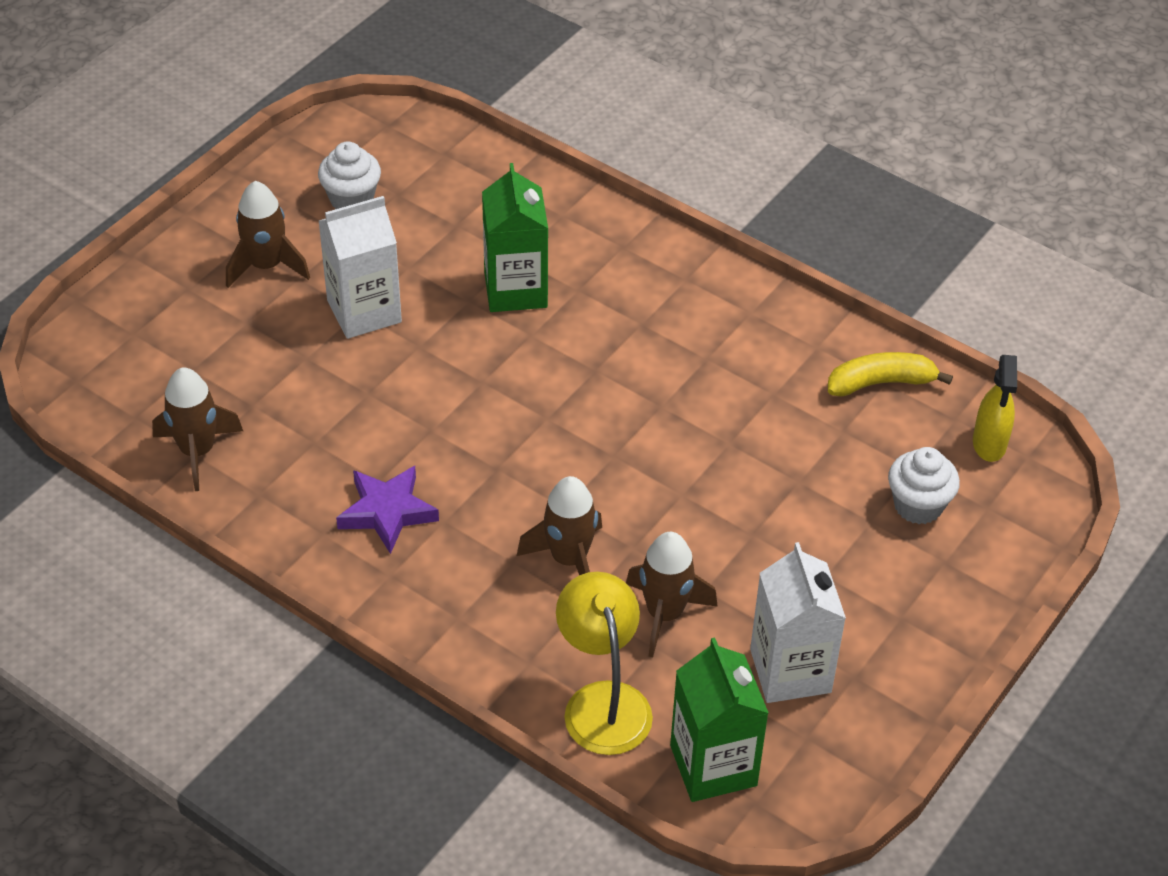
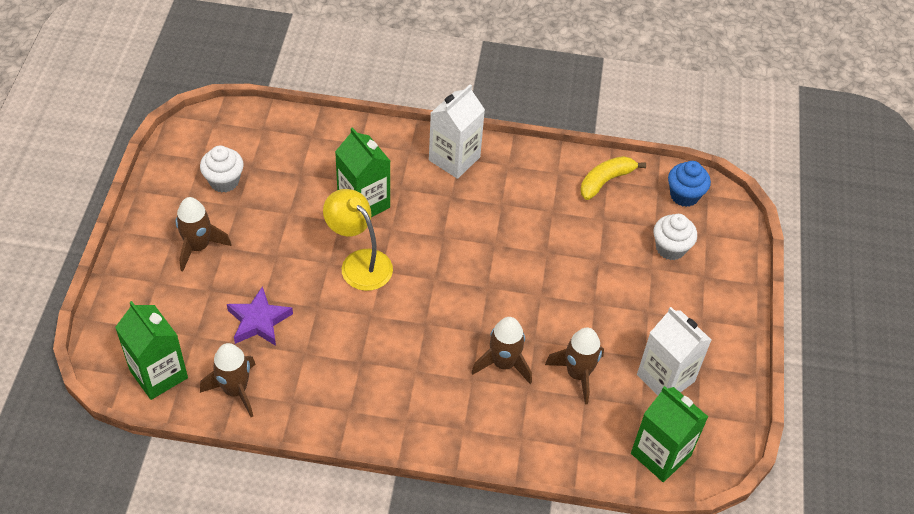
camera: 30 degrees left, 5 degrees up
(118, 396) = (158, 374): none -> green carton
(364, 311) = (280, 253): white carton -> white carton (454, 159)
(387, 512) = (379, 380): purple star -> purple star (259, 321)
(603, 702) = (577, 444): yellow lamp -> yellow lamp (359, 262)
(989, 444) = (684, 195): yellow spray bottle -> blue cupcake

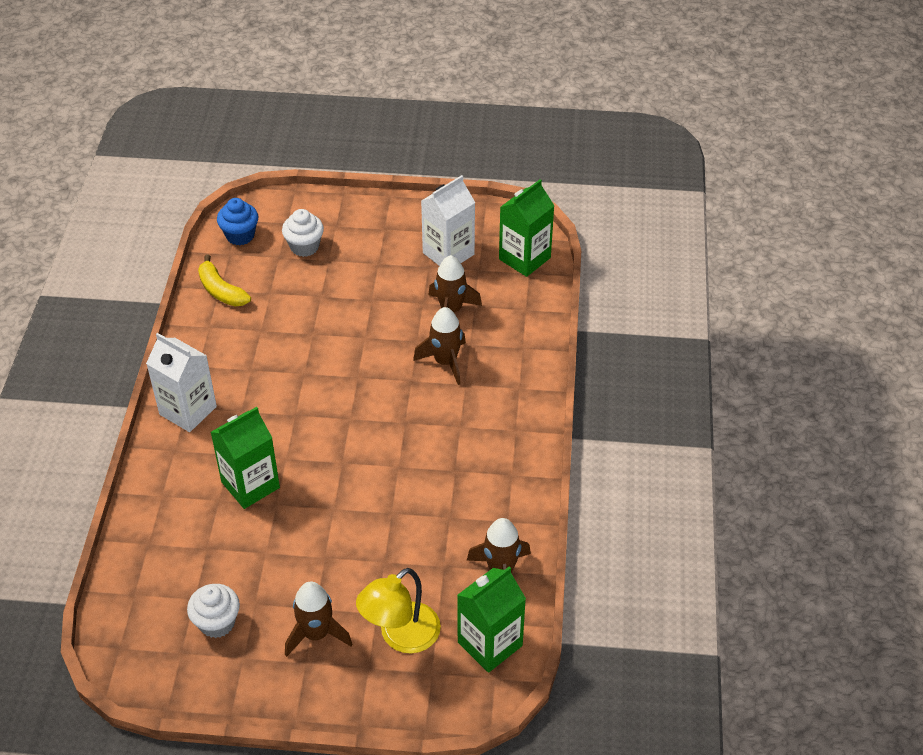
camera: 90 degrees left, 5 degrees down
(259, 321) = (414, 562): purple star -> none
(359, 262) = (332, 482): yellow lamp -> yellow lamp (401, 636)

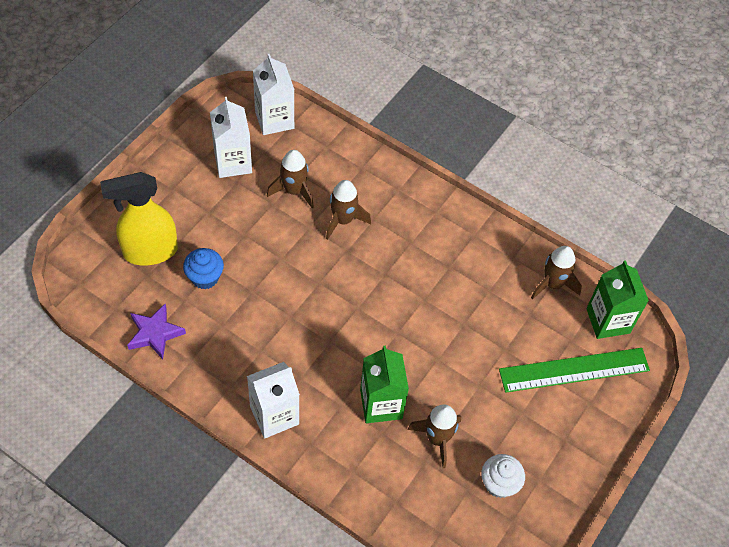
camera: 65 degrees left, 10 degrees up
(221, 290) = (155, 333): yellow banana -> purple star
(240, 235) = (99, 291): blue cupcake -> blue cupcake (205, 277)
(304, 247) = (150, 251): white cupcake -> yellow spray bottle
(316, 634) = (544, 422): brown rocket -> brown rocket (437, 439)
(401, 636) = (574, 370): yellow lamp -> green ruler
(524, 258) = (274, 120): green carton -> white carton

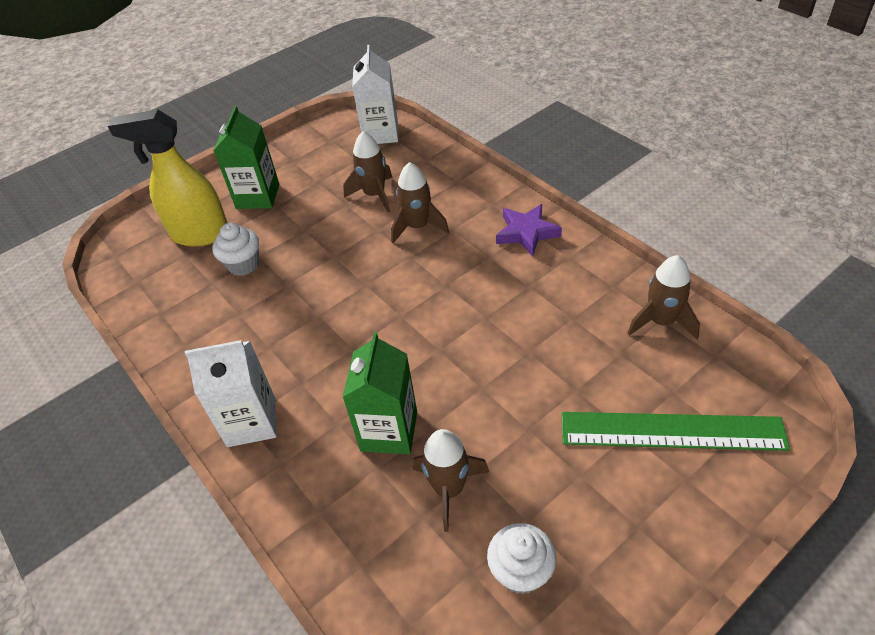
camera: 25 degrees right, 10 degrees down
(155, 333) = (163, 312): purple star -> purple star (527, 233)
(205, 277) = (243, 264): blue cupcake -> white cupcake
(233, 162) = (322, 165): white carton -> none
(608, 321) = (733, 375): green carton -> green carton (258, 196)

